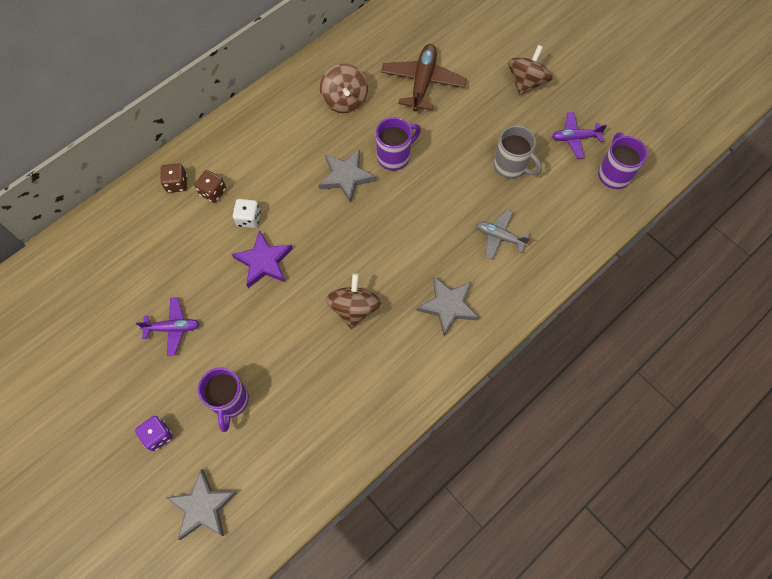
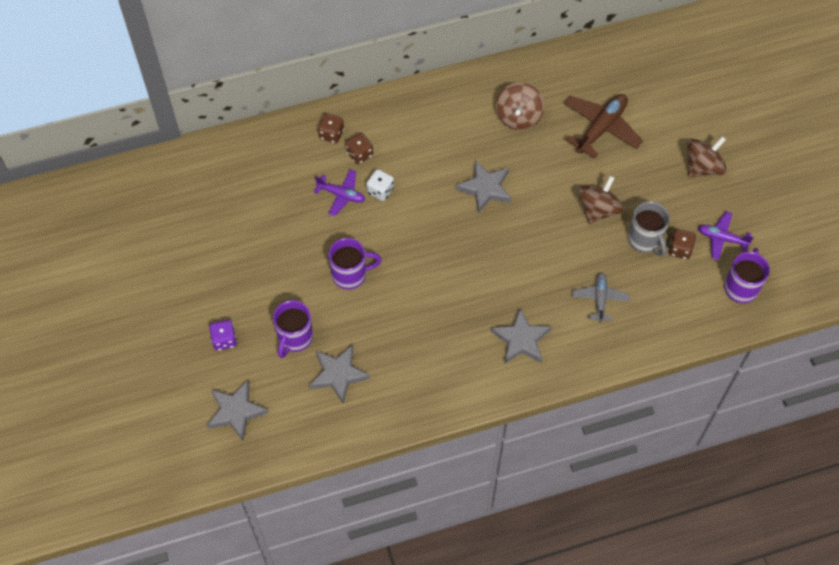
camera: 25 degrees right, 5 degrees down
(173, 328) = (274, 258): purple plane -> purple plane (341, 195)
(264, 262) = (376, 234): purple star -> none
(290, 419) = (338, 374): none -> grey star
(354, 308) = (436, 306): brown spinning top -> brown spinning top (598, 209)
(394, 156) = (539, 187): purple mug -> purple mug (351, 274)
(499, 237) = (600, 299): grey plane -> grey plane turned 45 degrees clockwise
(545, 162) = (680, 249): none -> brown dice

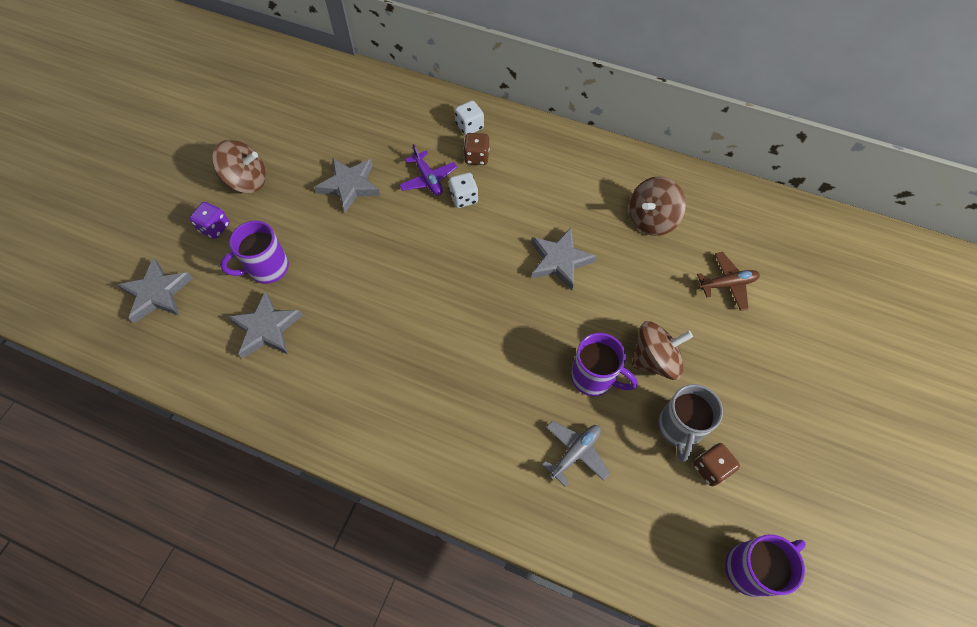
camera: 40 degrees right, 0 degrees up
(331, 134) = (469, 126): brown dice -> white dice
(351, 274) = (367, 250): purple mug -> purple mug (594, 378)
(521, 339) = (457, 430): grey star -> grey star (349, 186)
(601, 128) = (727, 284): brown plane -> brown plane, size x0.62
(702, 167) = (811, 399): brown spinning top -> brown spinning top (247, 180)
(722, 238) = (771, 493): purple plane -> none

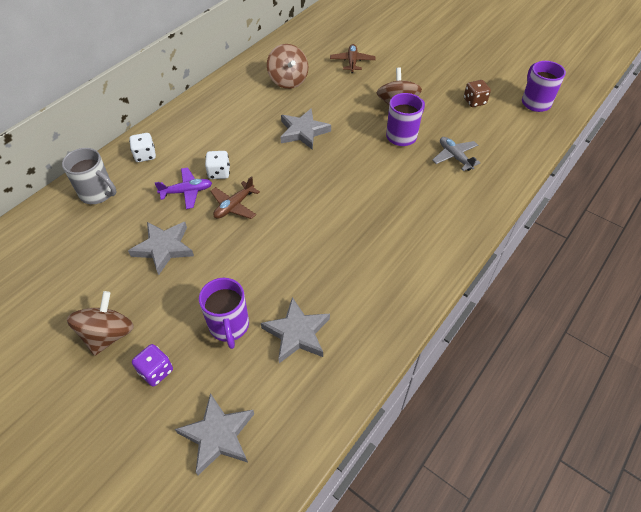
camera: 75 degrees left, 10 degrees down
(419, 226) = (234, 206): none -> brown plane
(476, 157) = (181, 157): brown dice -> none
(679, 428) = (447, 107): grey mug -> grey mug (98, 194)

